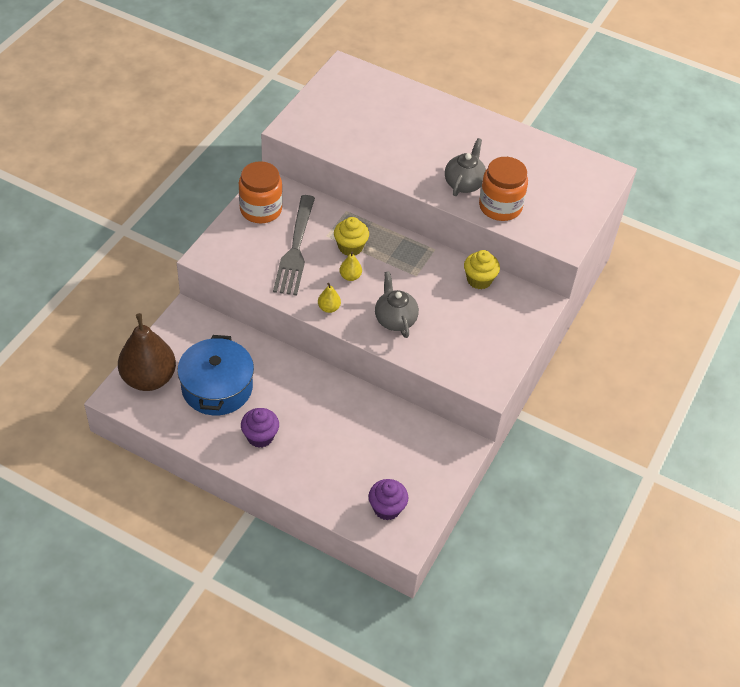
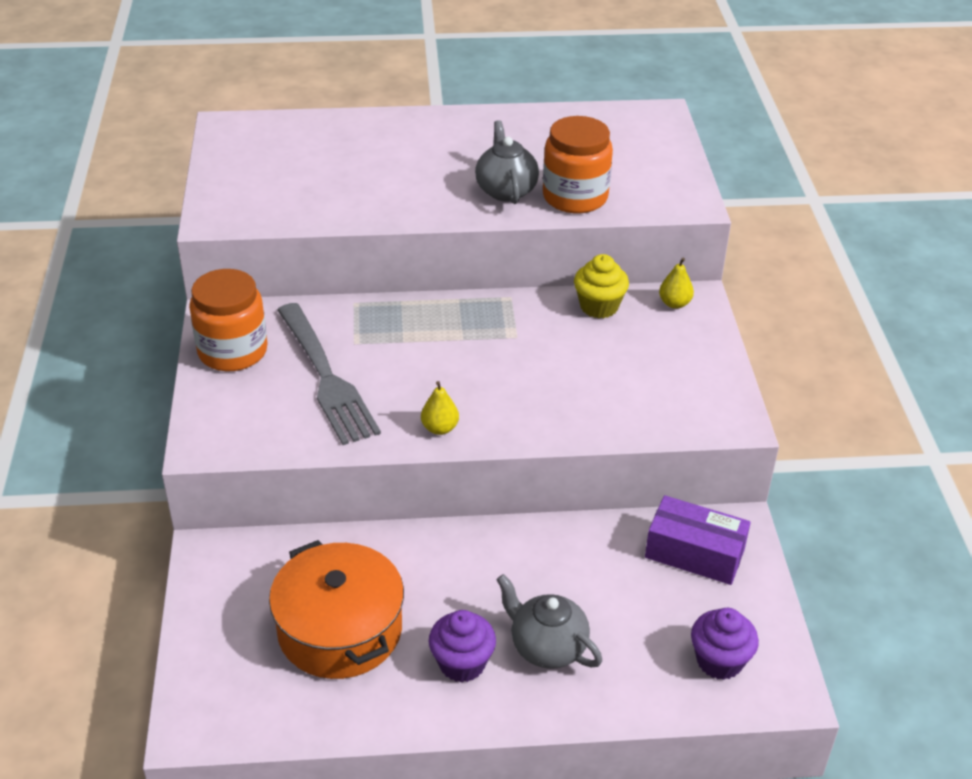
camera: 30 degrees left, 10 degrees down
(149, 378) = (223, 673): brown pear -> none
(217, 387) = (340, 630): blue pot -> orange pot
(350, 247) = (400, 342): yellow cupcake -> none
(350, 276) = (432, 377): yellow pear -> yellow pear (674, 303)
(395, 319) = (540, 400): grey teapot -> grey teapot (546, 647)
(427, 447) = (694, 553): none -> purple box

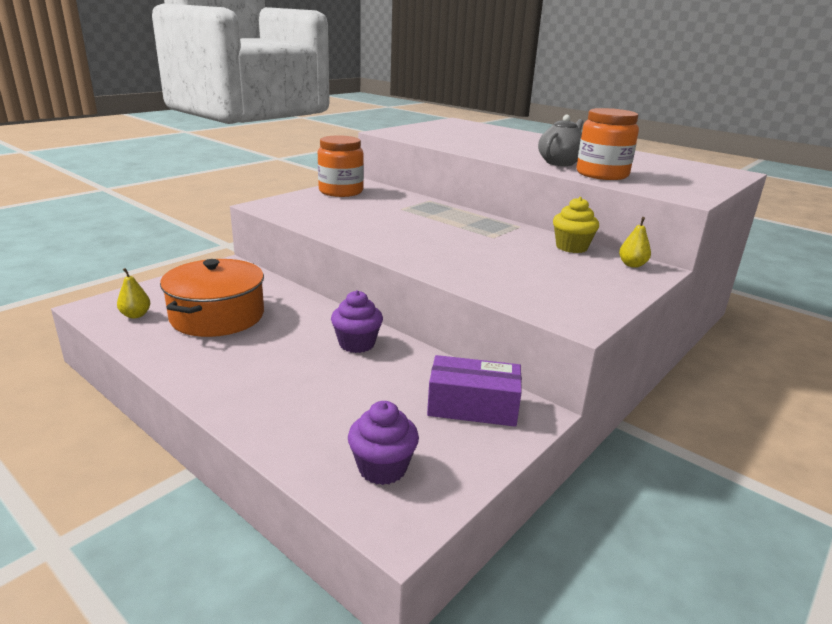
camera: 45 degrees right, 15 degrees down
(326, 377) = (362, 211): grey fork -> none
(439, 428) = (377, 244): yellow pear -> yellow pear (136, 315)
(462, 663) = (237, 362): purple cupcake -> purple cupcake (357, 344)
(546, 647) = (292, 385): grey teapot -> none
(694, 553) = (472, 406): purple box -> purple box turned 60 degrees counterclockwise

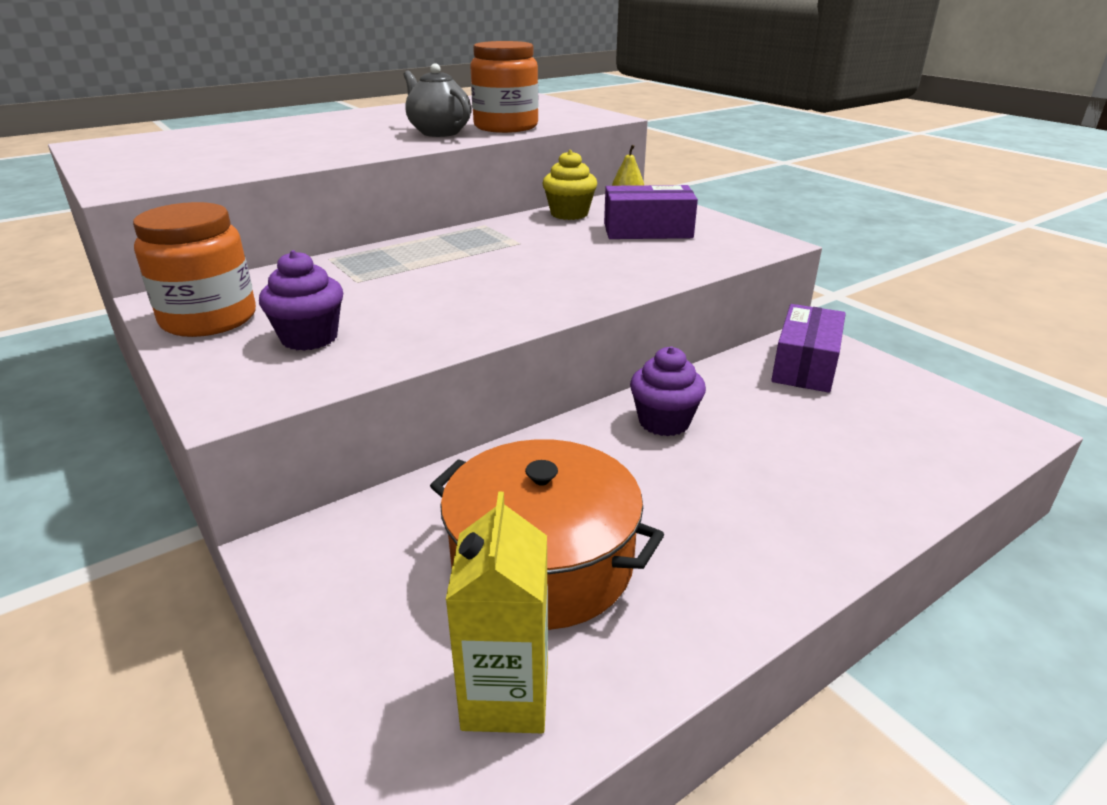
camera: 75 degrees left, 5 degrees up
(136, 315) = (505, 696): yellow pear -> yellow carton
(382, 468) = (932, 429): purple cupcake -> purple cupcake (309, 338)
(559, 273) = (647, 230): none -> purple box

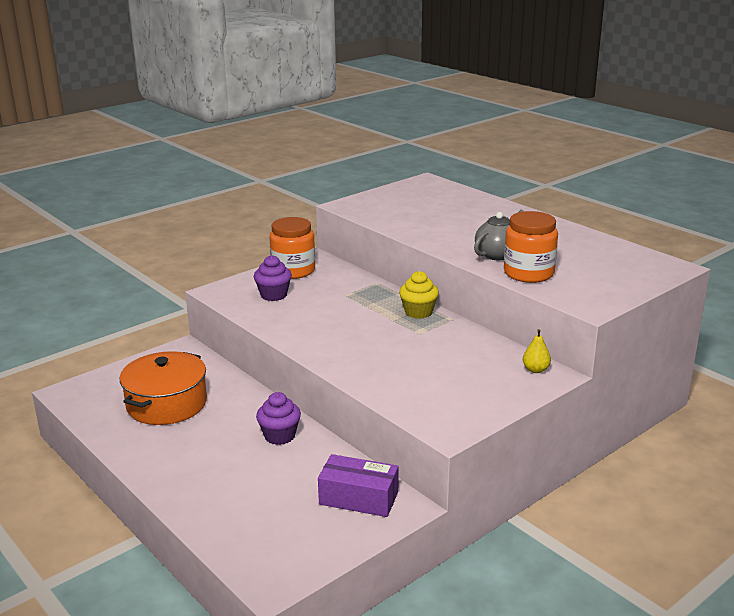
camera: 85 degrees right, 5 degrees down
(505, 696) = (99, 401): yellow carton -> none
(569, 214) = (489, 347): yellow cupcake -> yellow cupcake (418, 312)
(647, 230) = (460, 379): purple box -> none

